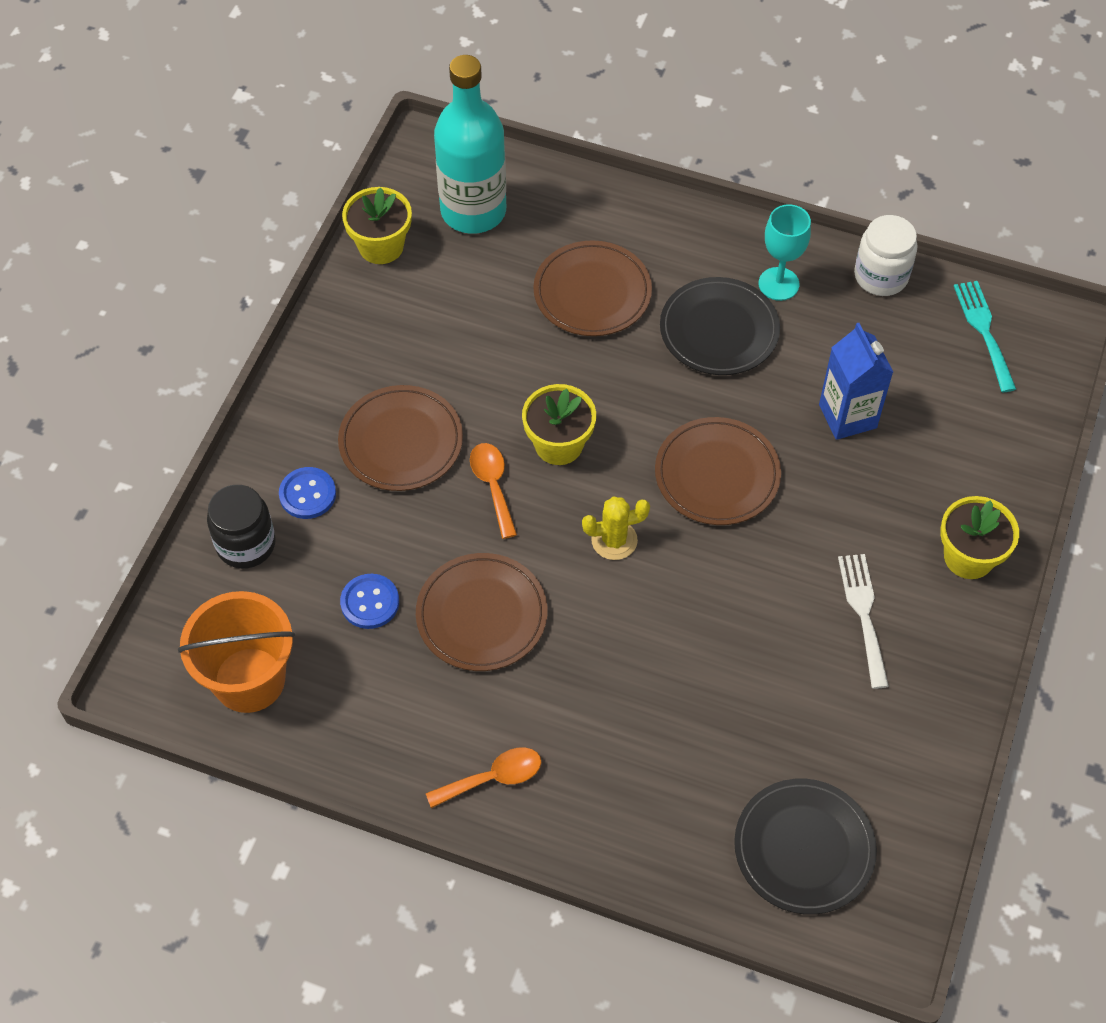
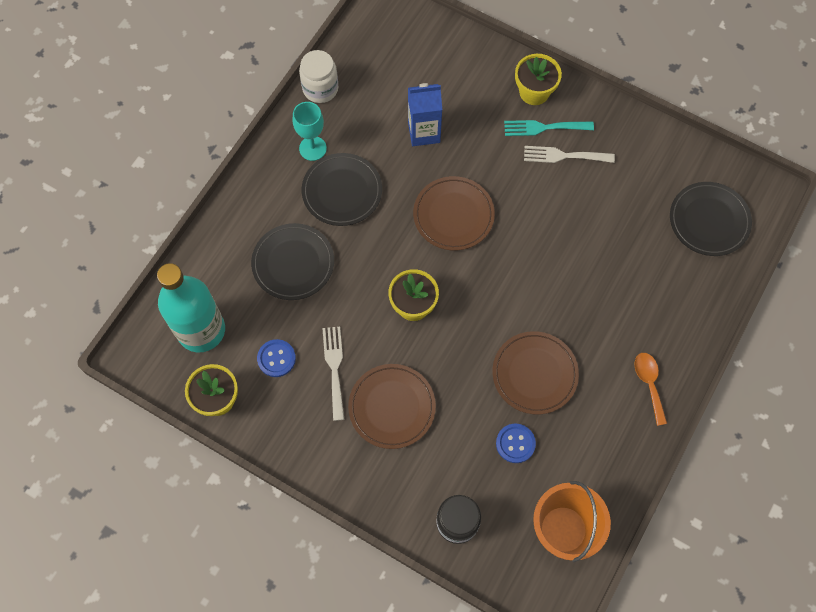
camera: 80 degrees left, 10 degrees up
(307, 494) = (424, 475): blue button -> blue button (276, 358)
(446, 366) = (334, 368): none -> white fork
(493, 486) = (438, 352): orange spoon -> none
(592, 292) = (293, 263): brown plate -> black plate
(614, 540) = (492, 284): yellow cactus -> none
(984, 331) = (375, 43): turquoise fork -> turquoise fork (544, 128)

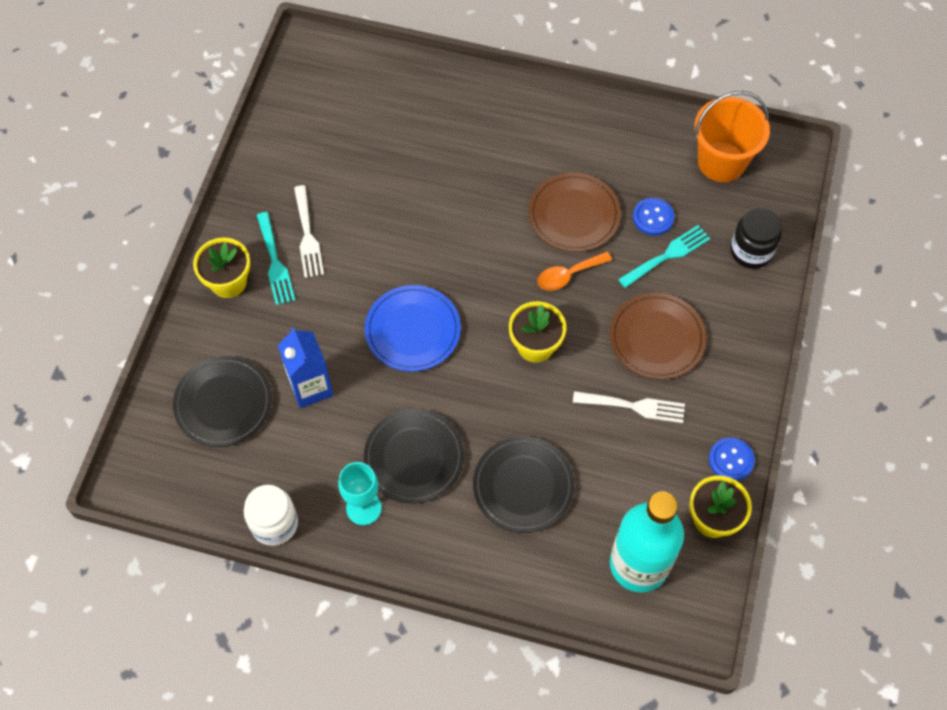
camera: 105 degrees left, 5 degrees down
(276, 358) = (644, 470): blue button -> blue button (731, 460)
(334, 368) = (634, 406): white fork -> white fork turned 150 degrees counterclockwise
(453, 215) = (412, 330): brown plate -> blue plate
(472, 443) = (667, 255): none -> turquoise fork
(649, 384) = (550, 116): orange spoon -> orange spoon (568, 275)
(709, 220) = (353, 92): black plate -> black plate (223, 403)

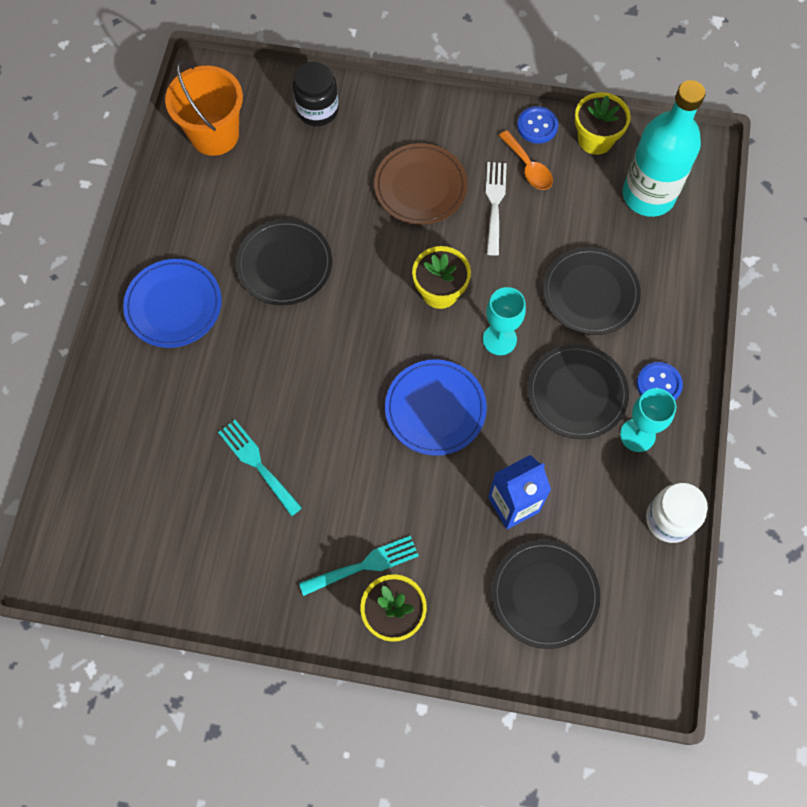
camera: 95 degrees left, 5 degrees up
(307, 236) = (327, 533): white fork -> none
(479, 394) = (499, 339): none -> turquoise goblet
(537, 127) = (174, 305): none -> blue plate
(568, 275) = (356, 266): orange spoon -> orange spoon (528, 167)
(574, 215) = (284, 264): brown plate -> black plate
(653, 217) = (284, 193): blue button -> blue button (659, 384)
(667, 255) = (327, 180): turquoise fork -> turquoise fork (257, 464)

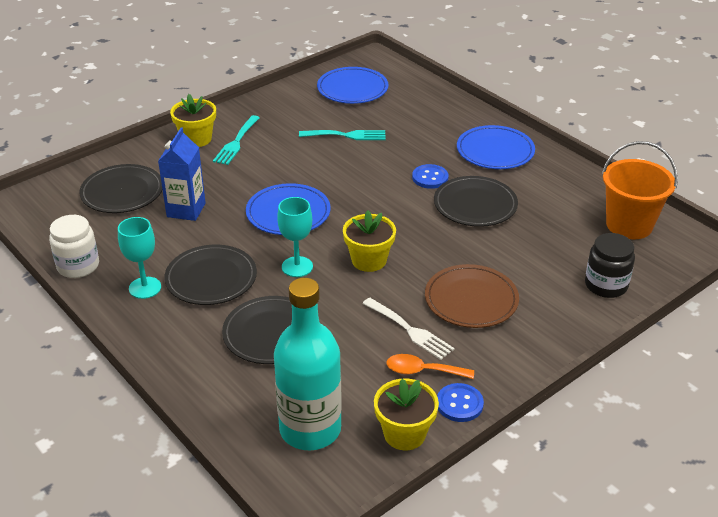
camera: 130 degrees right, 30 degrees down
(151, 537) = (352, 89): none -> blue plate
(659, 384) = (160, 322): blue button -> blue button (430, 178)

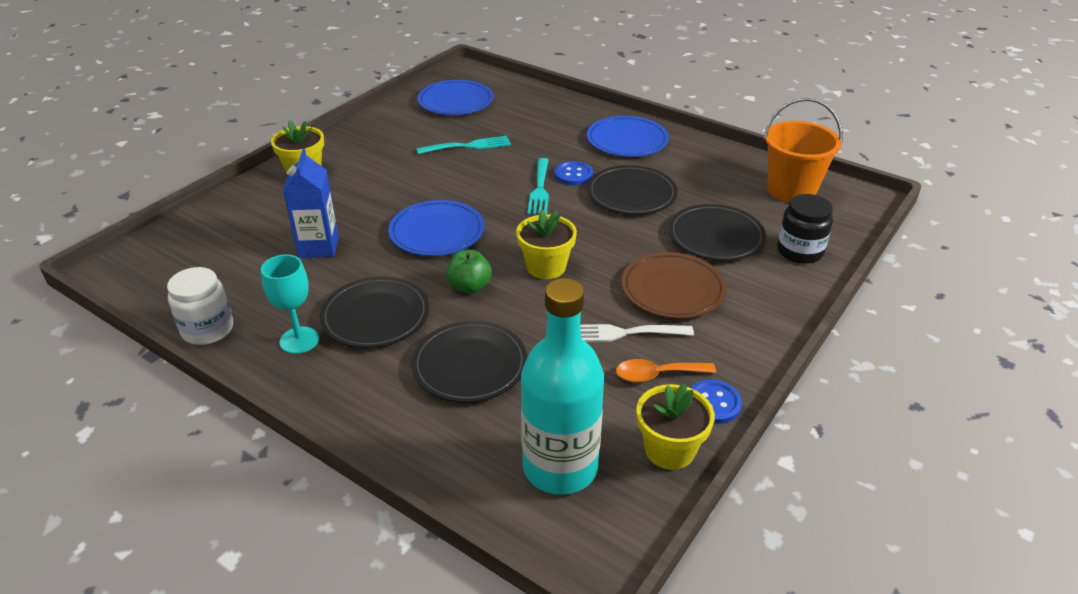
camera: 15 degrees left, 0 degrees up
(122, 192) = (236, 239): black plate -> black plate (716, 236)
(236, 142) = (350, 169): turquoise fork -> turquoise fork (540, 189)
(297, 267) = (469, 287): turquoise goblet -> green apple
(410, 330) = (623, 333): white fork -> white fork turned 150 degrees clockwise

